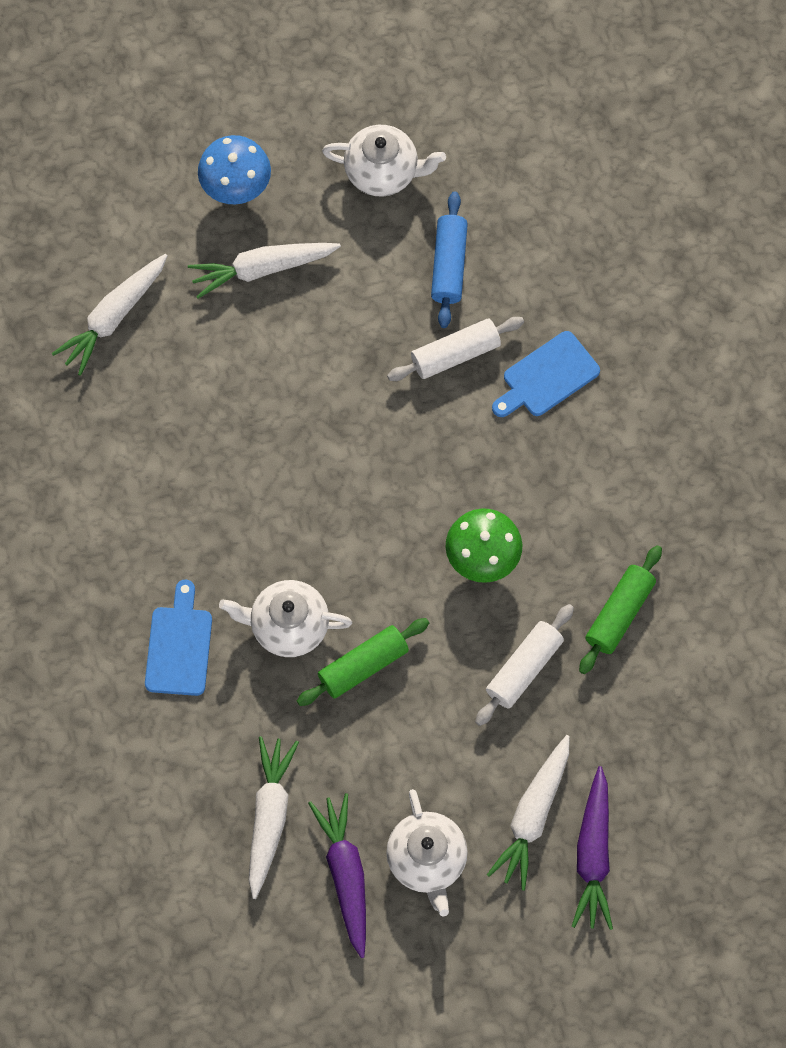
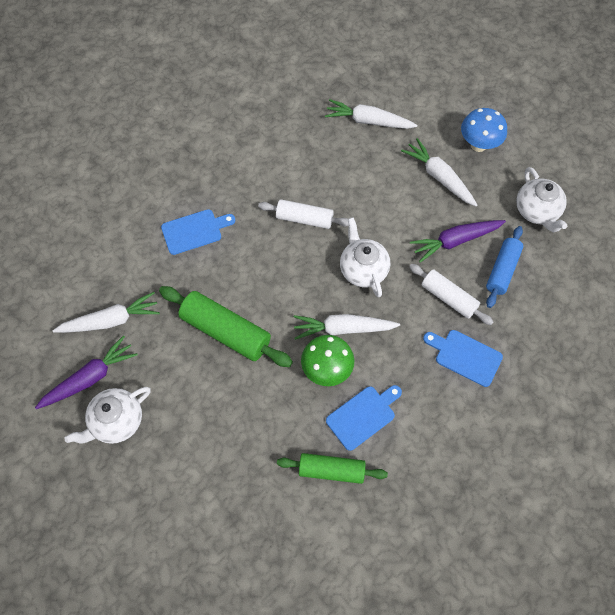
camera: 65 degrees right, 5 degrees down
(288, 626) = (232, 280): white teapot -> white teapot (363, 269)
(363, 666) = (226, 331): green rolling pin -> green rolling pin, size x1.52
(449, 265) = (502, 270): blue rolling pin -> blue rolling pin turned 45 degrees counterclockwise
(523, 668) = (266, 426): white rolling pin -> white rolling pin (304, 219)
(533, 815) = (170, 474): white carrot -> white carrot (343, 329)
(567, 542) = (363, 416): none -> blue cutting board
(593, 854) = (159, 525): purple carrot -> purple carrot (455, 241)

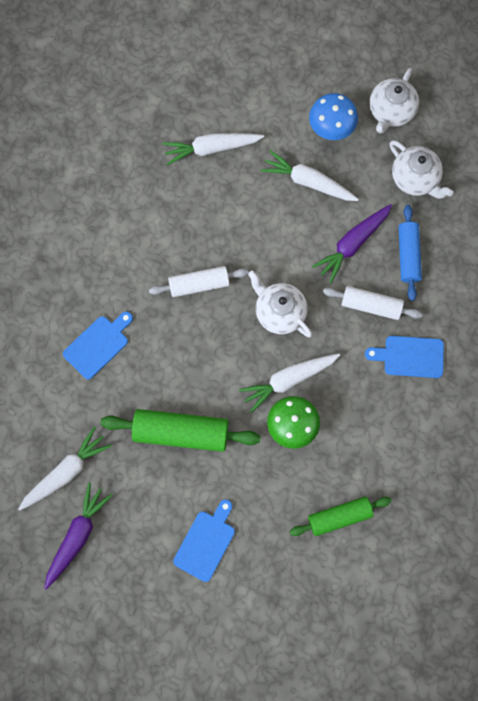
camera: 25 degrees left, 10 degrees up
(116, 421) = (125, 564): white teapot -> white teapot (390, 112)
(363, 416) = (344, 454): blue cutting board -> blue cutting board (206, 542)

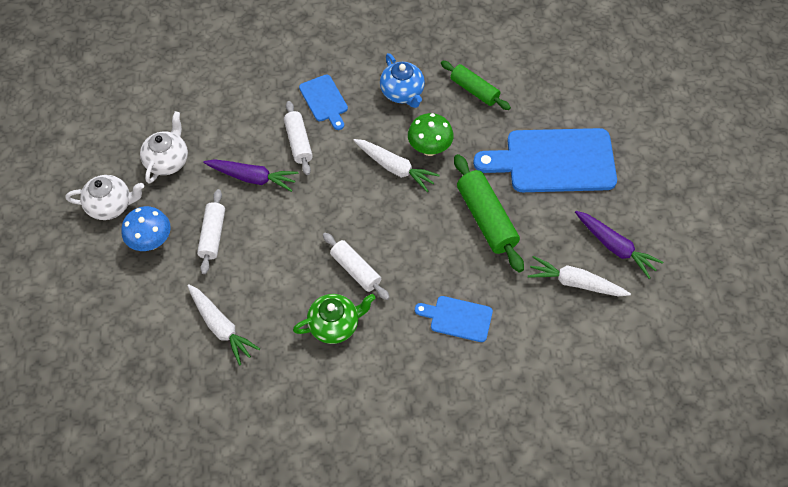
camera: 120 degrees left, 15 degrees down
(77, 536) = (615, 247): purple carrot -> purple carrot turned 135 degrees counterclockwise
(156, 239) = (335, 325): none -> green teapot
(206, 542) = (554, 161): blue cutting board -> blue cutting board, size x1.99
(279, 312) = (343, 200): white teapot -> none
(308, 182) = (212, 235): white carrot -> white rolling pin
(377, 440) = (402, 93): none -> blue teapot
(408, 255) = (240, 137): blue rolling pin -> none

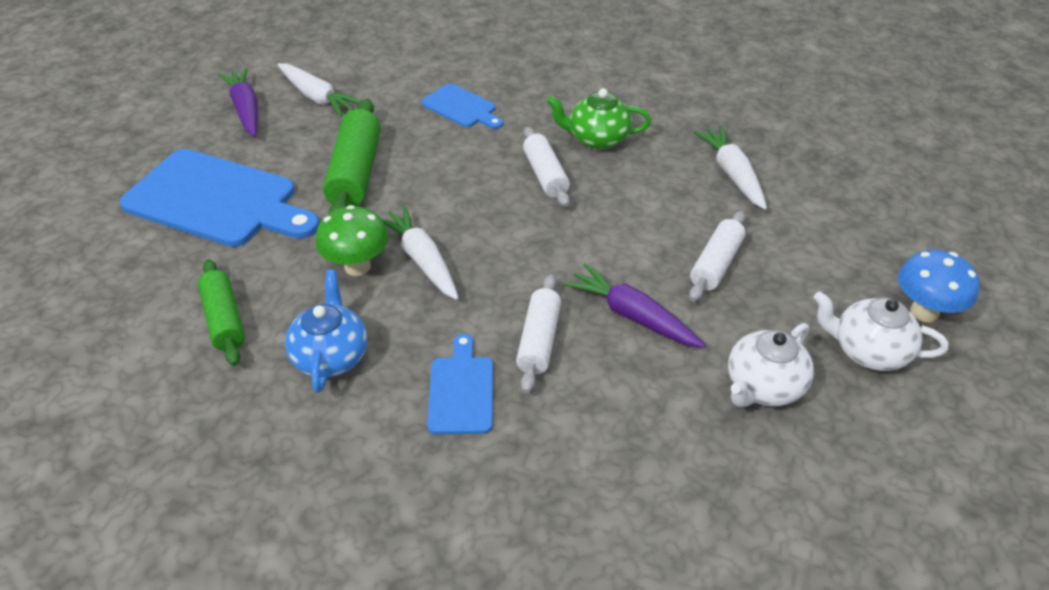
camera: 155 degrees left, 15 degrees down
(151, 242) = (807, 284): blue mushroom -> blue mushroom (924, 312)

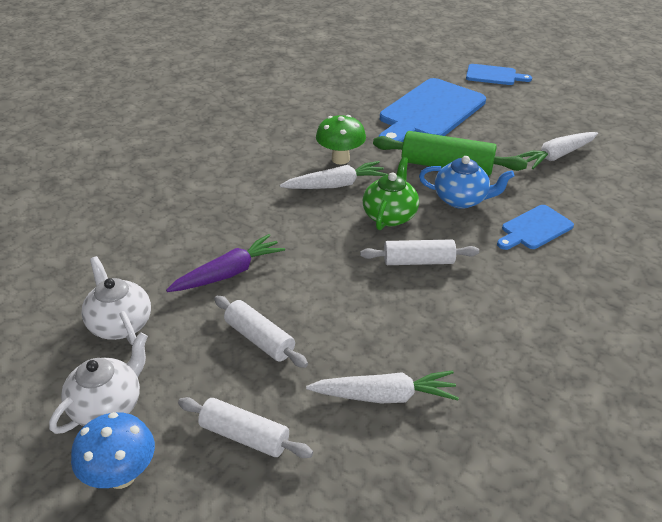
camera: 105 degrees right, 5 degrees down
(224, 320) = (314, 113): green rolling pin -> none
(246, 109) = (540, 125): purple carrot -> none
(331, 356) = (265, 145): blue teapot -> blue teapot (461, 199)
(461, 390) = (209, 187): blue cutting board -> blue cutting board (494, 75)
(539, 340) = (231, 223): white rolling pin -> white rolling pin (244, 436)
(597, 139) = (468, 307): green teapot -> green teapot (390, 215)

